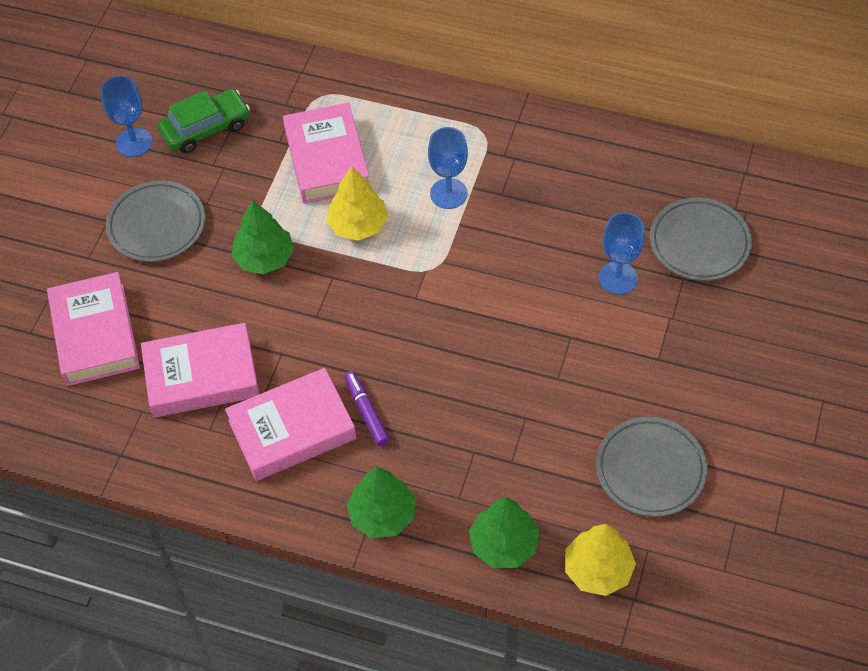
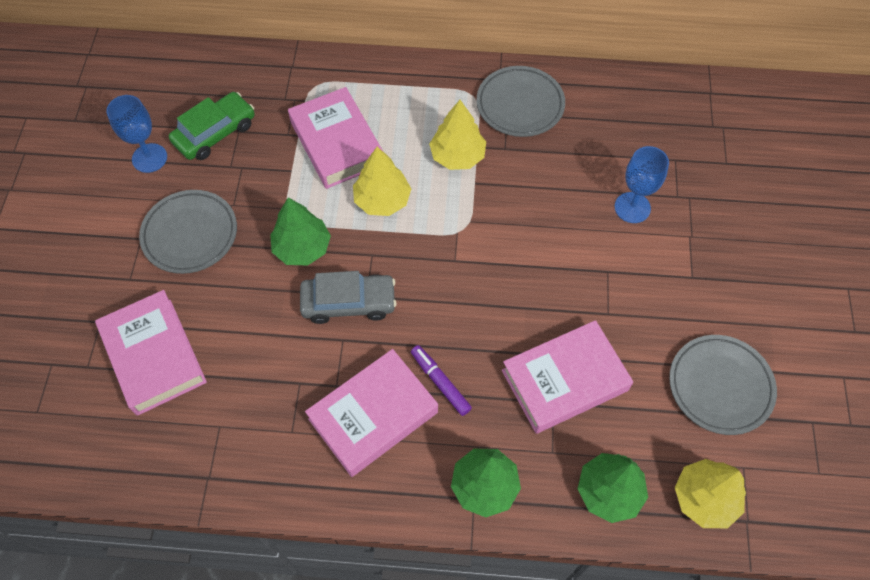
camera: 15 degrees left, 5 degrees up
(201, 376) = (270, 378): pink book -> pink book (564, 380)
(296, 319) = (349, 303): none -> grey car
(448, 193) = (457, 156): blue goblet -> yellow tree
(699, 243) = (693, 162): grey plate -> grey plate (520, 105)

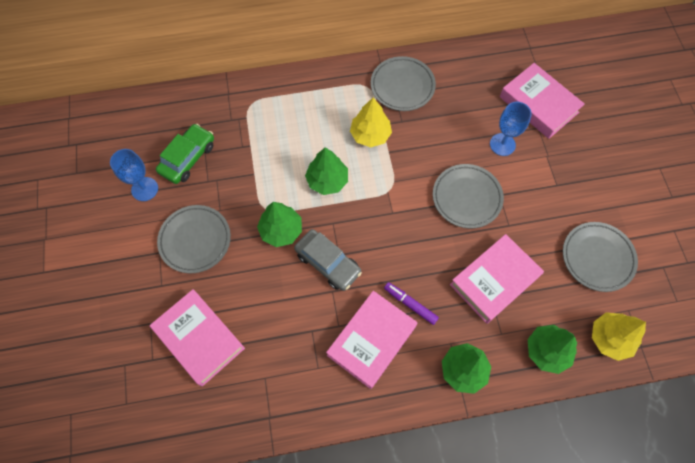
camera: 15 degrees left, 5 degrees up
(337, 143) = (280, 145): pink book -> pink book (538, 104)
(349, 303) = (328, 263): grey car -> grey car turned 60 degrees clockwise
(382, 200) = (327, 180): yellow tree -> green tree
(561, 264) = (466, 198): none -> grey plate

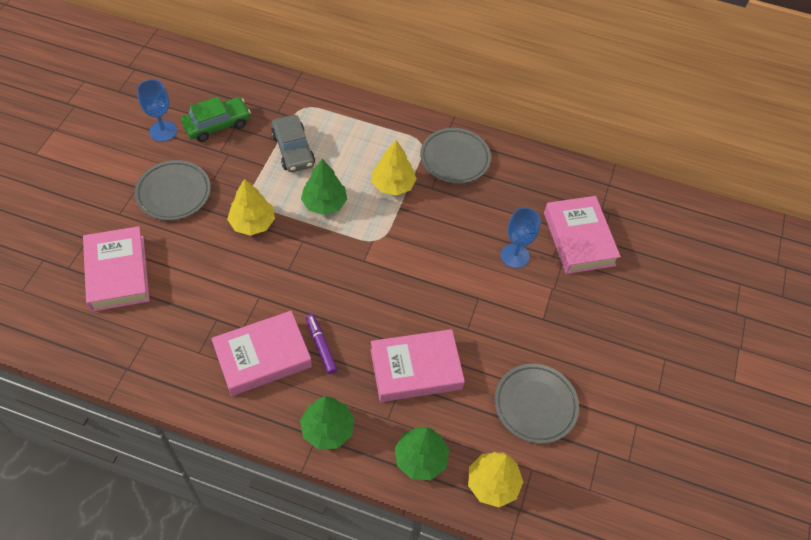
camera: 25 degrees right, 10 degrees down
(281, 230) = (252, 223): green tree -> yellow tree
(328, 263) = (273, 271): grey car -> grey car (293, 150)
(466, 198) = (444, 284): grey plate -> none

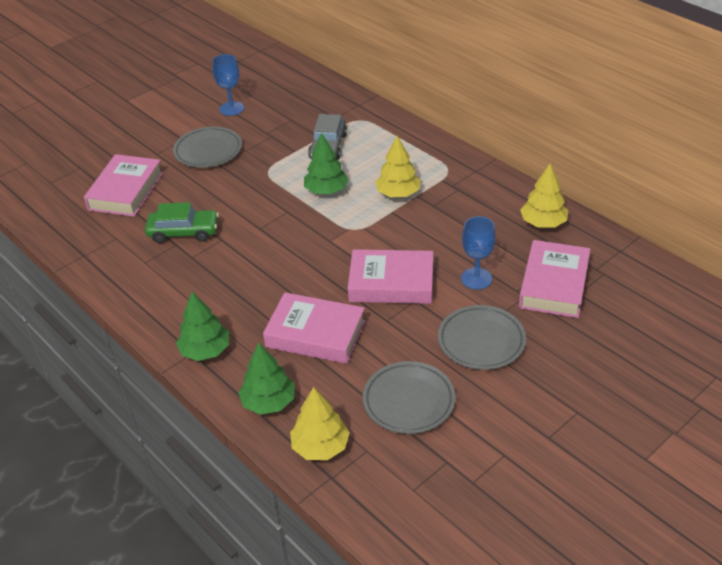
camera: 35 degrees right, 15 degrees down
(217, 125) = (278, 114): green car -> green car (183, 232)
(252, 223) = (255, 188): yellow tree -> yellow tree (543, 223)
(262, 357) = (192, 281): pink book -> pink book (391, 283)
(321, 346) = (246, 290): purple marker -> none
(455, 158) = (472, 189): grey plate -> grey plate (481, 341)

